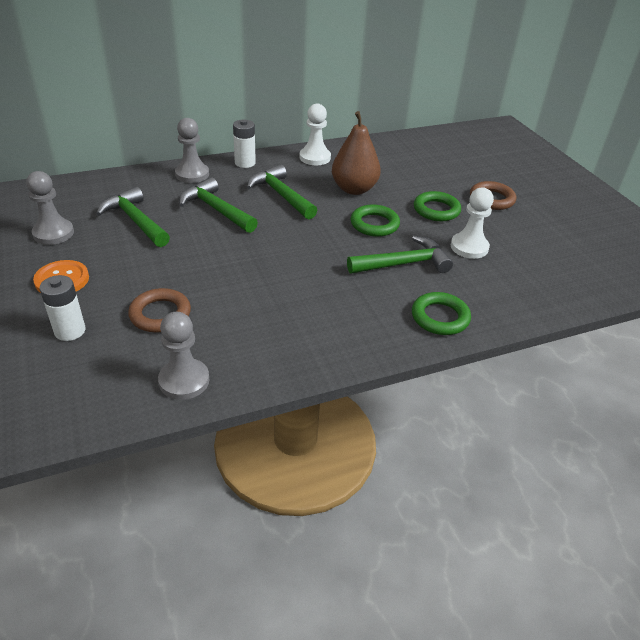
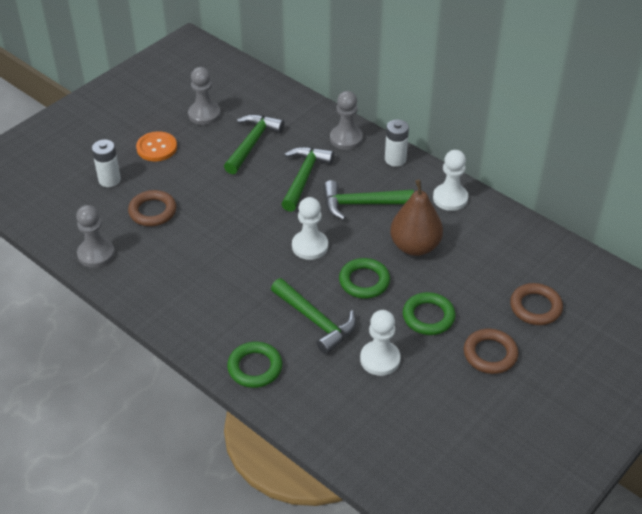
camera: 65 degrees right, 5 degrees up
(281, 195) = (361, 204): green hammer -> green hammer turned 120 degrees counterclockwise
(308, 236) = (310, 246): none -> white pawn
(456, 167) = (535, 307): none -> brown ring

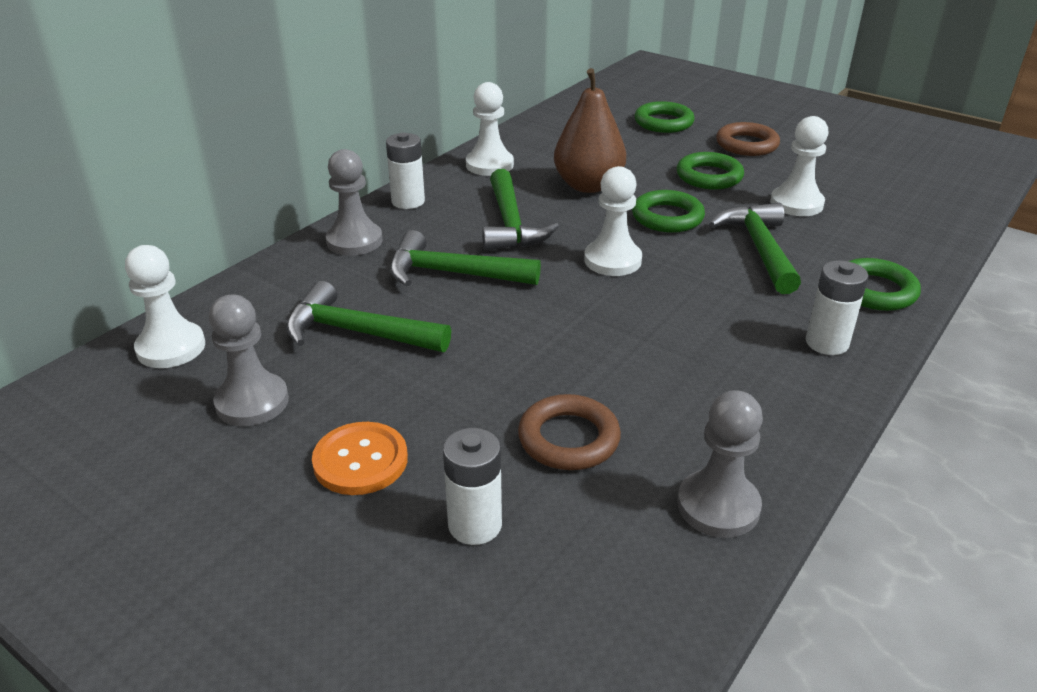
camera: 95 degrees left, 10 degrees down
(204, 326) = (827, 343): none -> white battery
(251, 86) = (171, 347): none -> white pawn
(316, 321) = (759, 248): green hammer -> green hammer turned 45 degrees counterclockwise
(535, 307) = (663, 122): brown ring -> green ring

